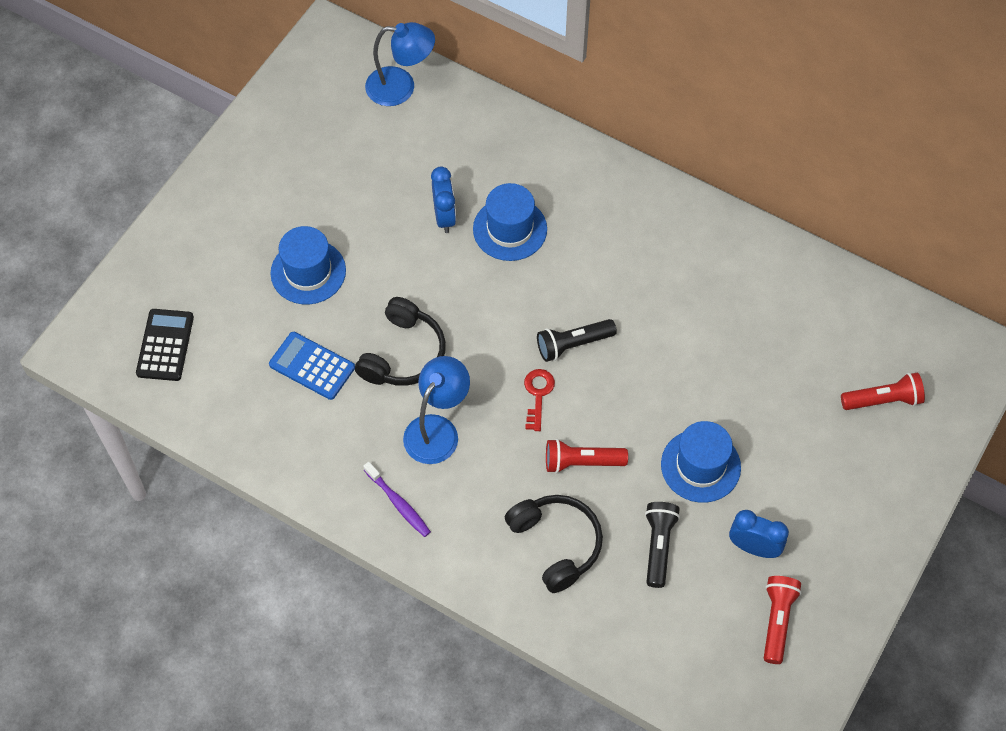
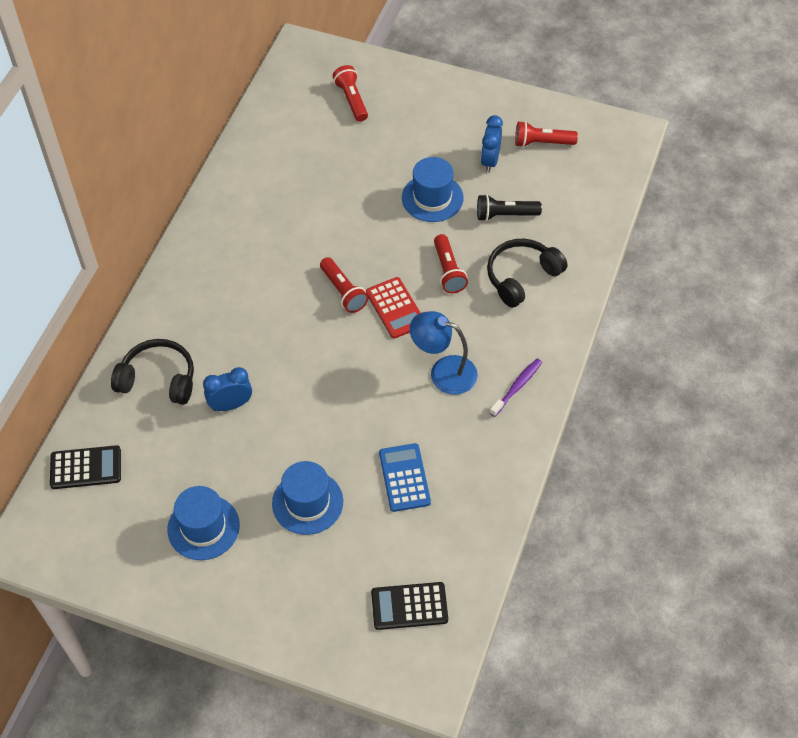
camera: 100 degrees left, 5 degrees down
(312, 366) = (404, 478): blue calculator -> blue calculator turned 150 degrees clockwise
(401, 87) = (86, 468): blue lamp -> black calculator
(403, 354) = (377, 410): black headphones -> black headphones (158, 379)
(510, 229) = (236, 353): blue hat -> blue hat (203, 527)
(538, 395) = (395, 308): red key -> red calculator
(573, 345) = (343, 291): black flashlight -> red flashlight

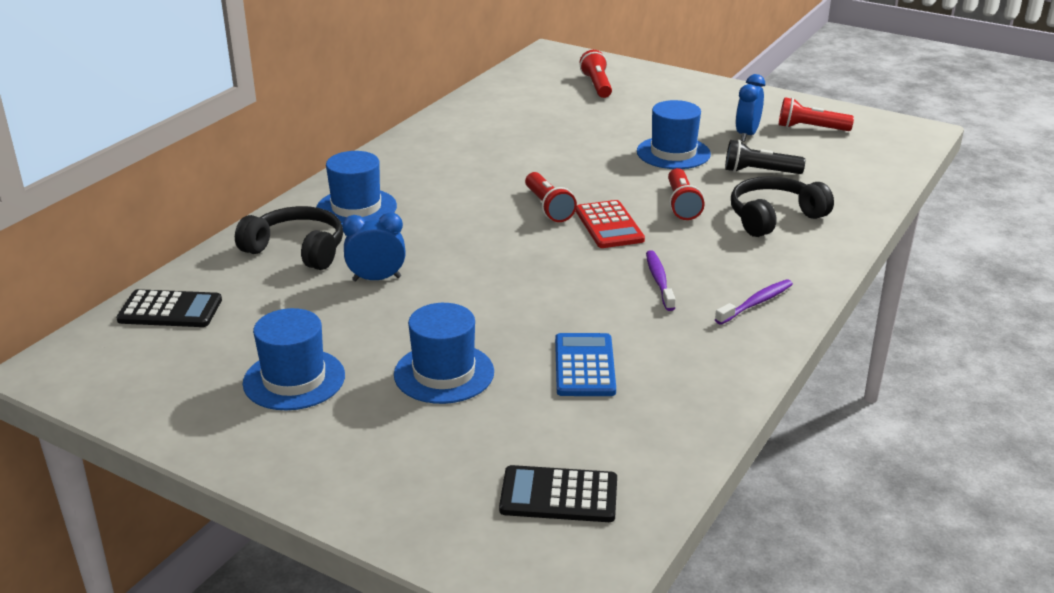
camera: 10 degrees right, 25 degrees down
(189, 317) = (356, 208): none -> blue hat
(443, 372) = (659, 281): blue lamp -> purple toothbrush

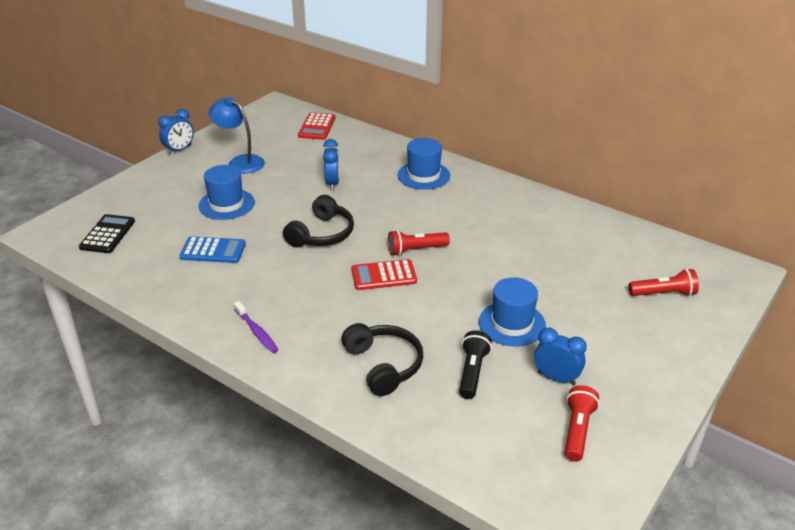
camera: 95 degrees right, 5 degrees up
(170, 310) = (317, 127): black calculator -> red calculator
(229, 467) = (179, 150): none -> blue clock
(294, 379) = (240, 162): blue hat -> blue lamp
(297, 250) = (372, 158): black headphones -> black headphones (322, 234)
(659, 281) = (299, 290): purple toothbrush -> none
(682, 204) = (413, 316): red flashlight -> none

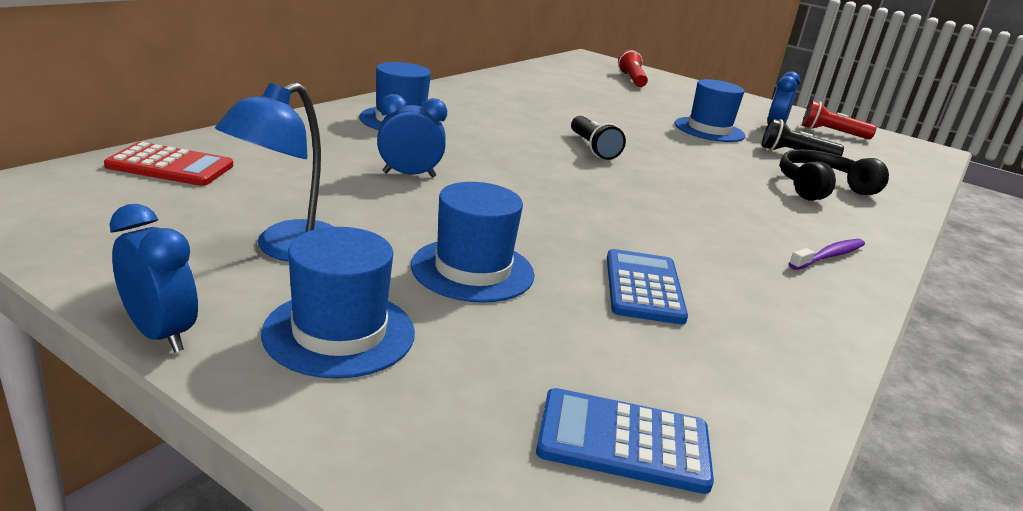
camera: 95 degrees left, 10 degrees down
(107, 234) = (623, 441): black calculator -> blue calculator
(178, 179) = (339, 332): none -> blue hat
(322, 234) = (567, 195): black headphones -> none
(383, 275) = (655, 170): red calculator -> none
(415, 250) = (593, 148): red flashlight -> black flashlight

